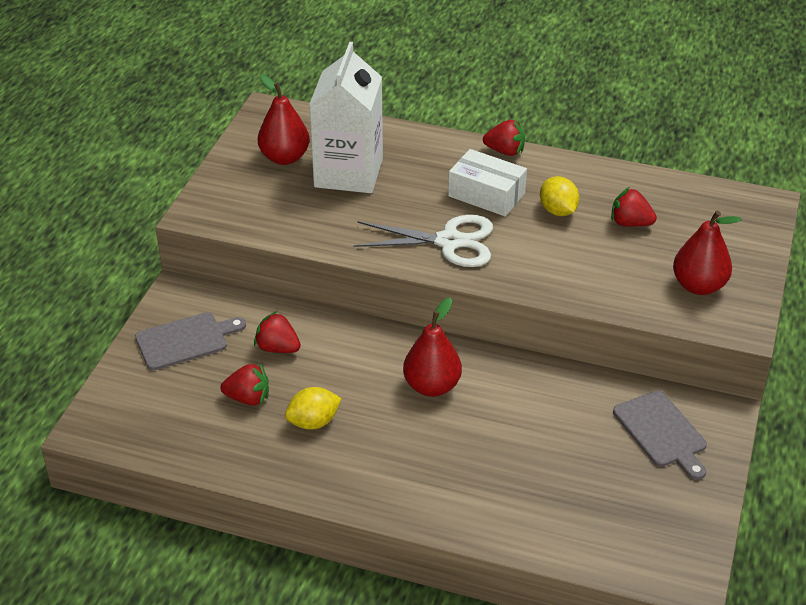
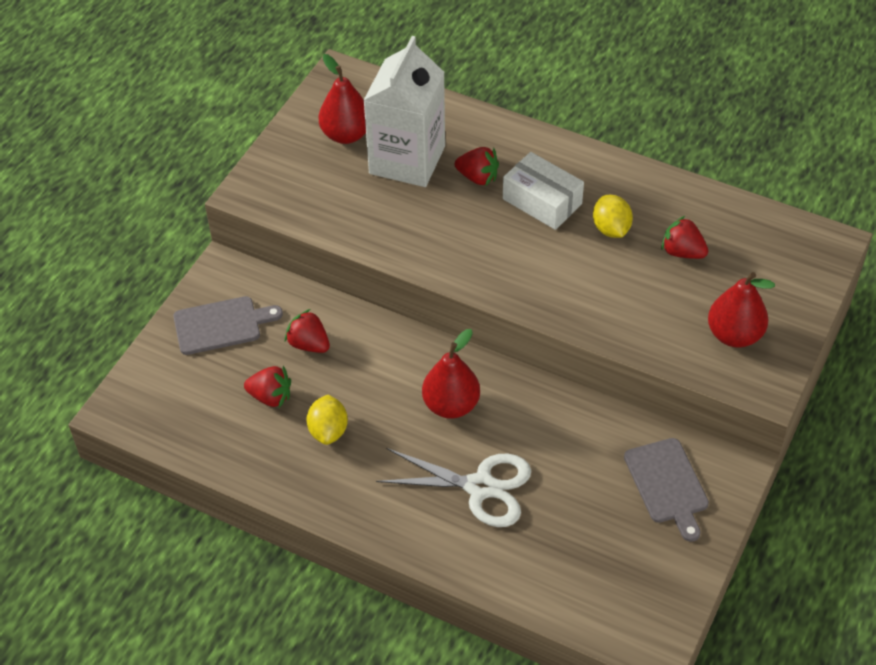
camera: 10 degrees right, 10 degrees up
(313, 422) = (328, 431): yellow lemon -> yellow lemon turned 75 degrees counterclockwise
(449, 242) = (491, 254): white scissors -> white scissors (480, 487)
(505, 151) = (573, 150): red strawberry -> red strawberry (478, 177)

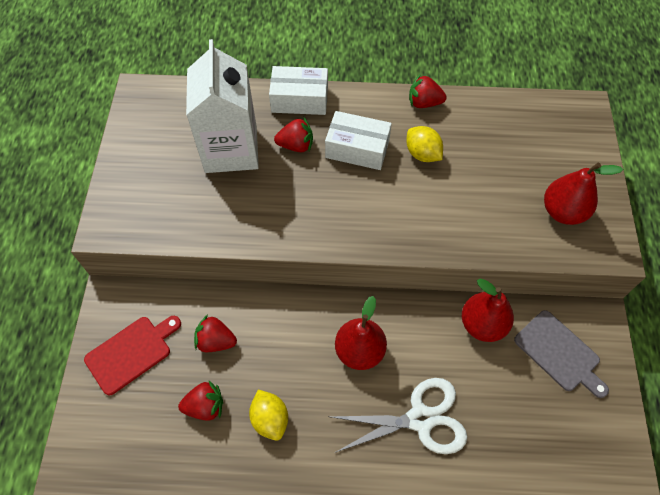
camera: 25 degrees left, 10 degrees up
(221, 325) = (131, 353): grey cutting board -> red cutting board
(346, 134) = (169, 144): red pear -> red pear (482, 324)
(506, 133) = (299, 99): none -> white box
(682, 252) = (485, 154): red strawberry -> red strawberry (424, 103)

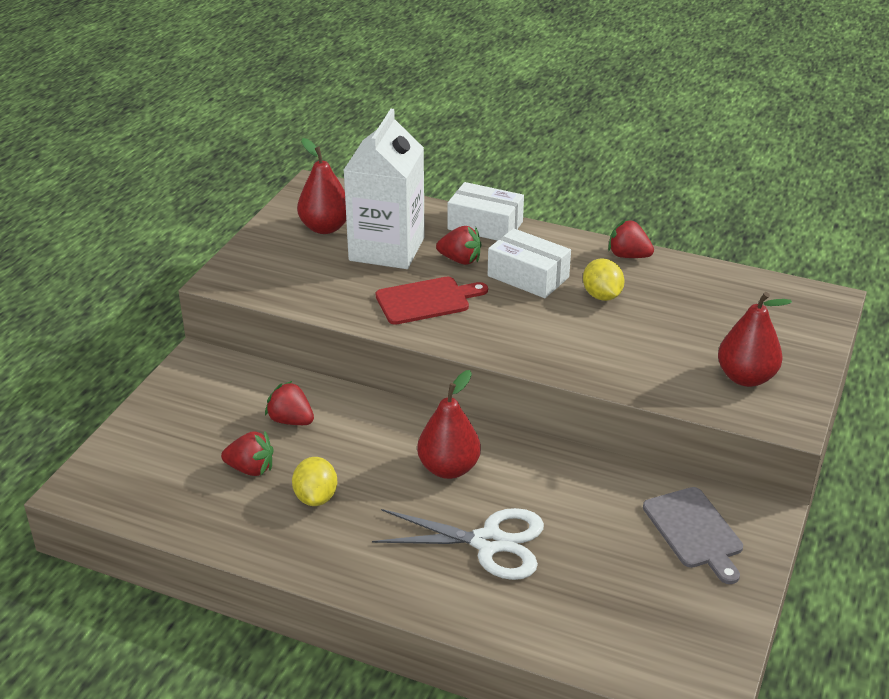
camera: 20 degrees right, 25 degrees down
(131, 353) = (196, 407): red cutting board -> red cutting board (426, 300)
(482, 324) = (610, 483): red pear -> red pear (325, 227)

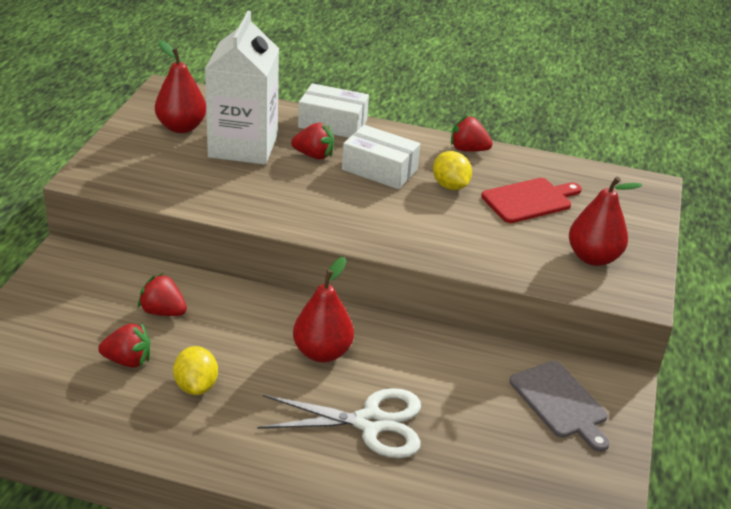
camera: 10 degrees left, 0 degrees up
(426, 300) = (287, 193): red cutting board -> red cutting board (529, 200)

